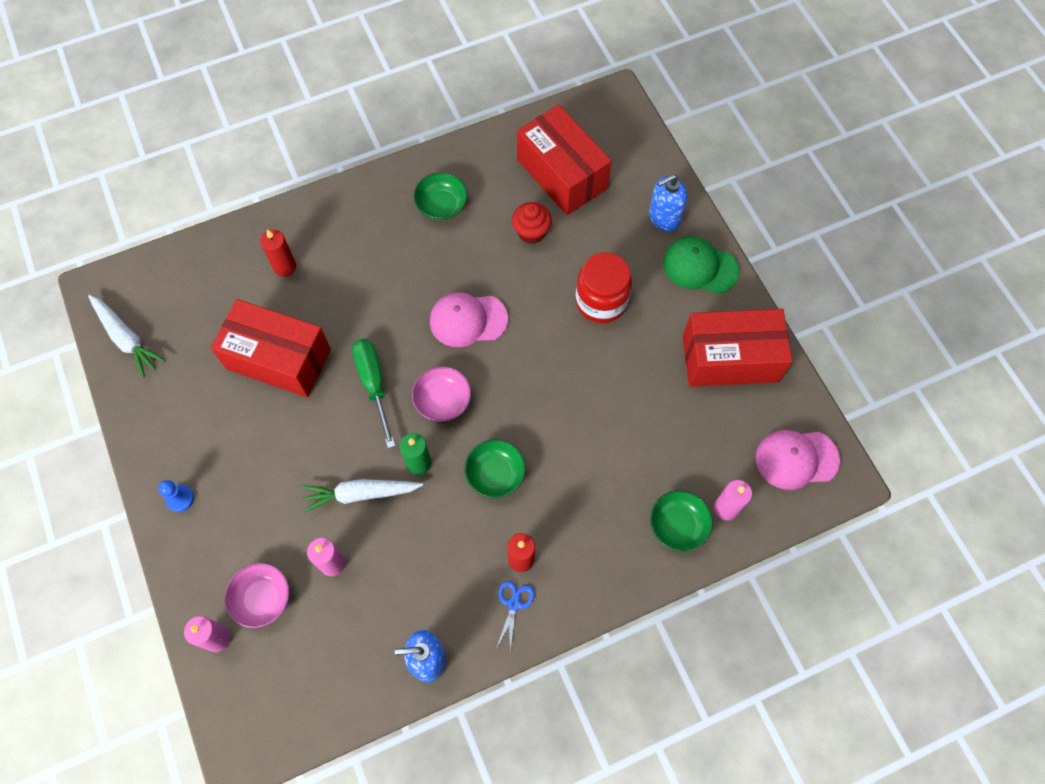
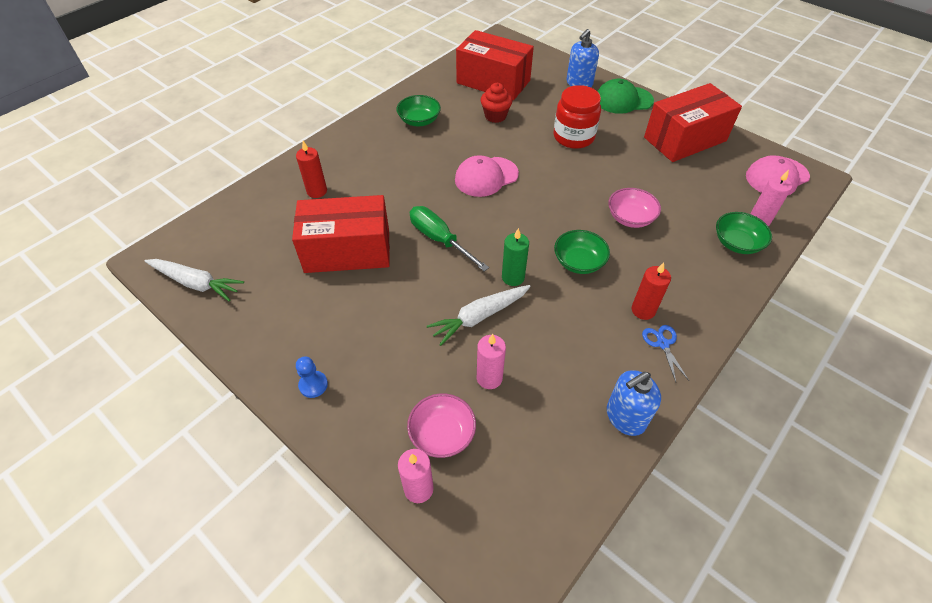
camera: 25 degrees left, 15 degrees down
(443, 400) = (502, 230): pink bowl -> pink bowl (630, 218)

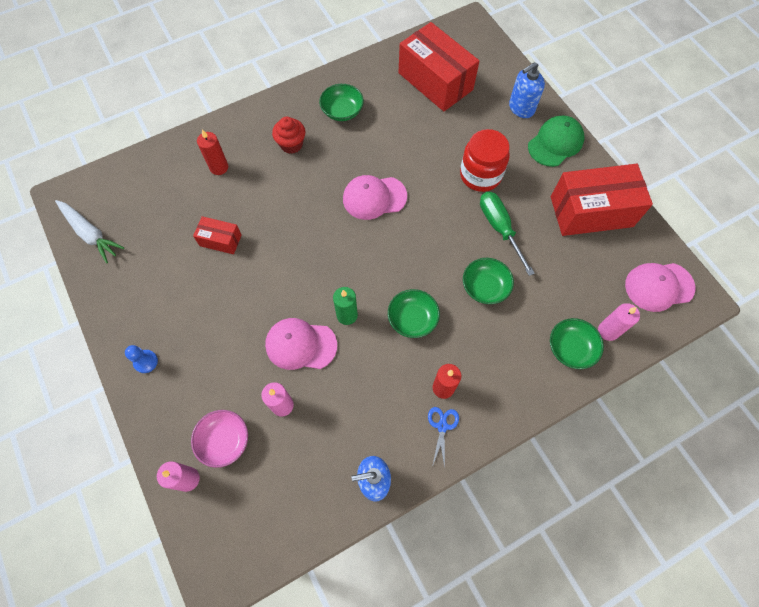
camera: 20 degrees right, 15 degrees up
(347, 250) = (220, 240): red box -> red box, size x0.49
(439, 239) = (302, 254): green screwdriver -> green screwdriver (499, 228)
(479, 317) = (300, 345): white carrot -> pink cap
(495, 116) = (417, 126): red cupcake -> red cupcake (291, 144)
(623, 100) = (555, 143): green cap -> green cap turned 120 degrees clockwise
(630, 218) = (485, 287): pink bowl -> green bowl

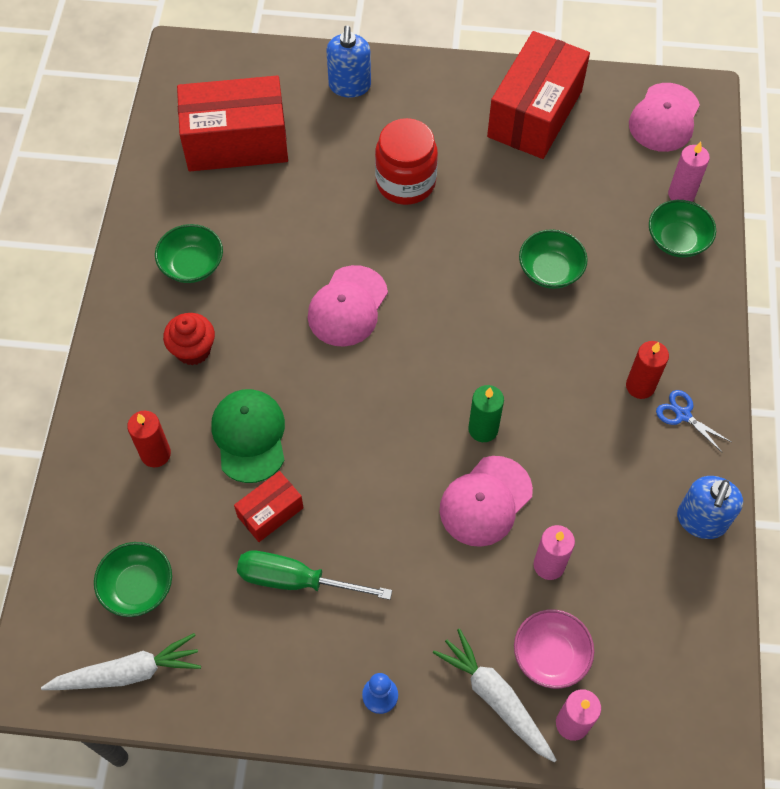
camera: 55 degrees left, 5 degrees down
(179, 425) = (495, 698): none -> white carrot
(412, 319) = (537, 365): green bowl -> green bowl (138, 587)
(499, 228) = (489, 209): green screwdriver -> green screwdriver (296, 580)
(555, 143) = (423, 86): green cap -> green cap (249, 436)

